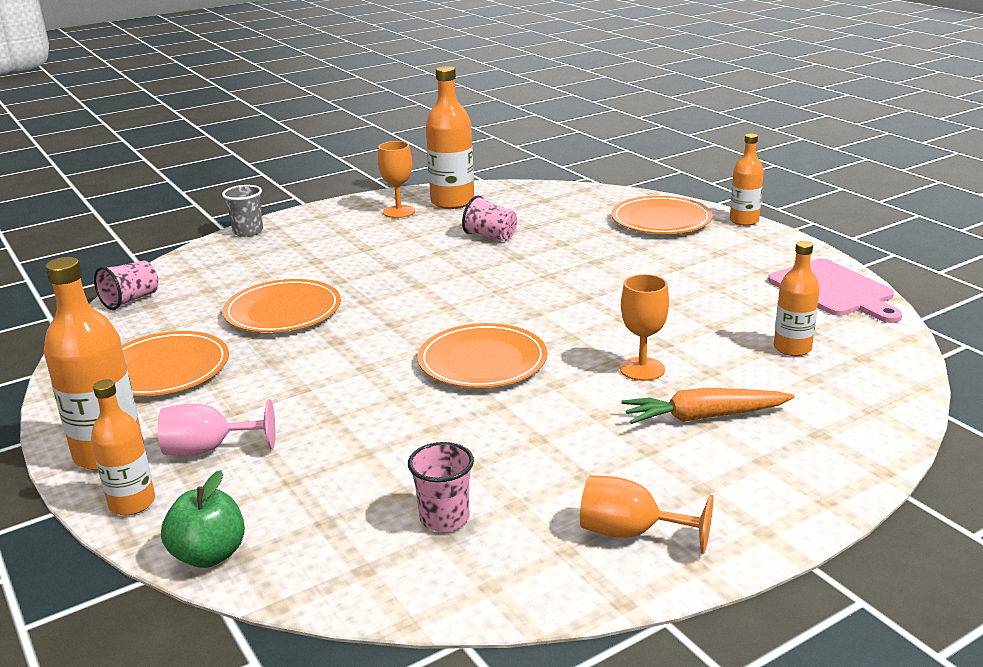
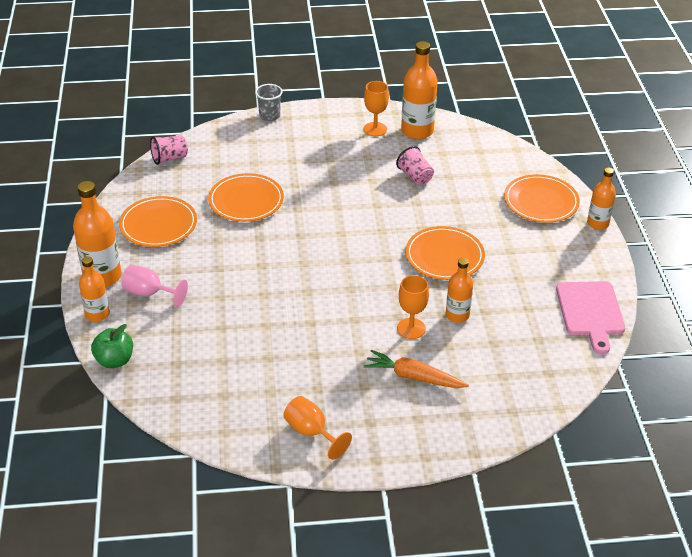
camera: 25 degrees right, 15 degrees up
(444, 518) = (231, 385): pink cup -> none
(482, 361) = (327, 286): orange plate -> orange plate (444, 256)
(792, 348) = (514, 348): orange bottle -> orange bottle (457, 315)

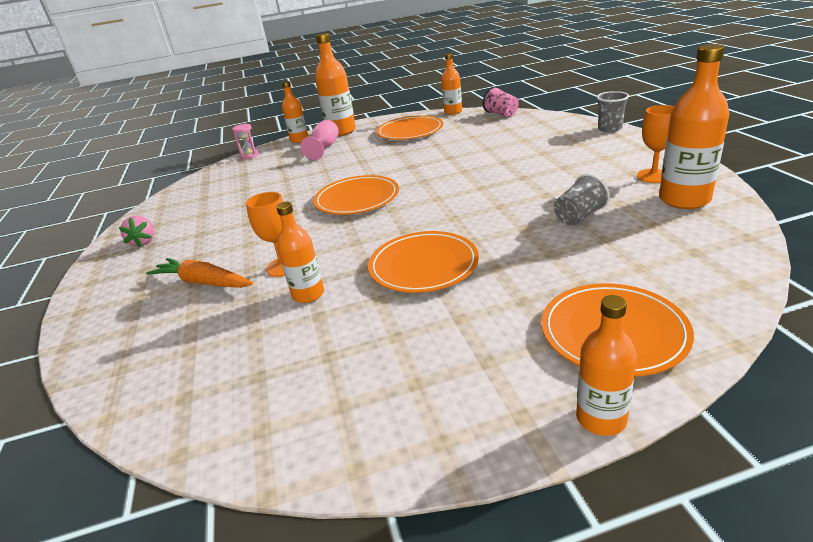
camera: 85 degrees right, 10 degrees down
(114, 360) = (250, 156): green apple -> pink hourglass
(125, 186) = (453, 112): none -> orange bottle
(246, 200) = (462, 150): orange plate -> orange plate (357, 199)
(311, 432) = (144, 242): orange goblet -> pink strawberry
(413, 377) = (203, 282): orange carrot -> orange carrot turned 75 degrees counterclockwise
(415, 176) = (579, 217): pink cup -> grey cup
(590, 312) = (327, 435): pink cutting board -> none

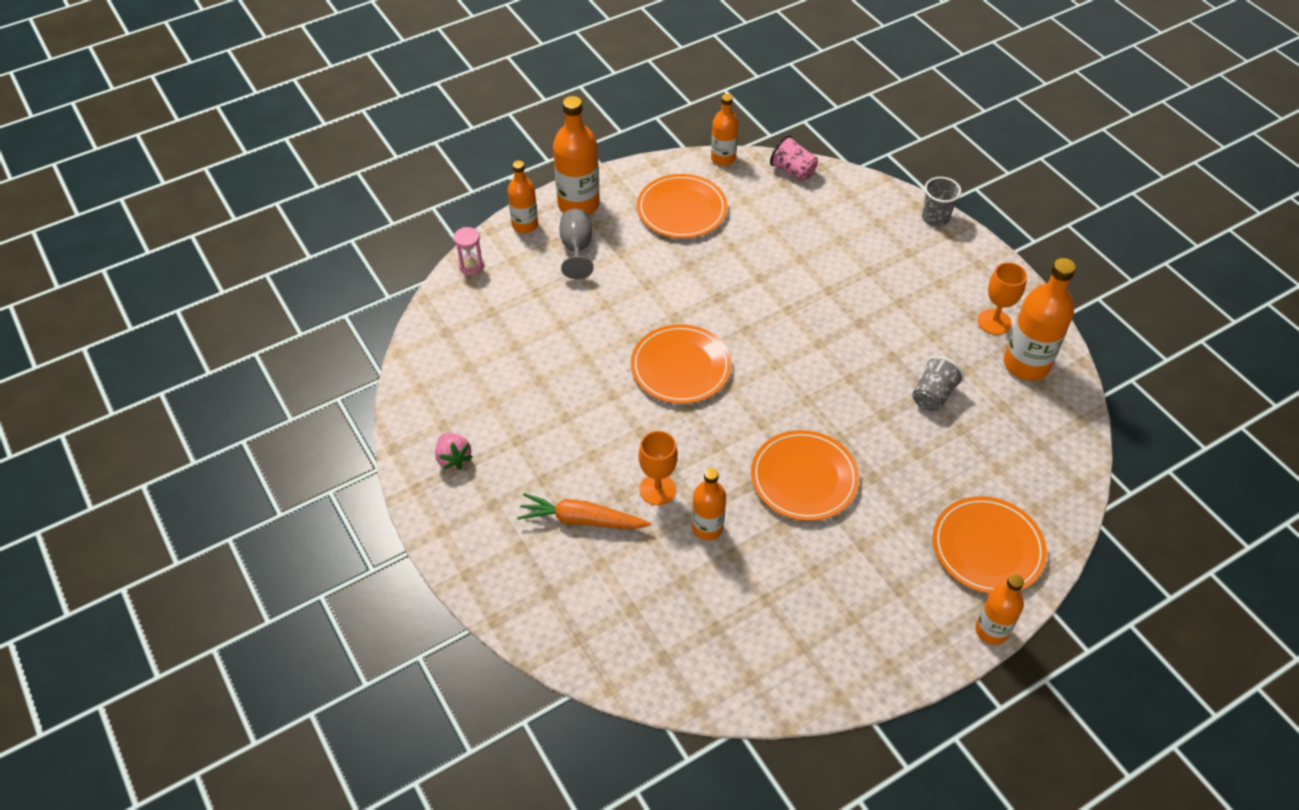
camera: 20 degrees left, 20 degrees up
(325, 148) = (576, 248): pink goblet -> grey goblet

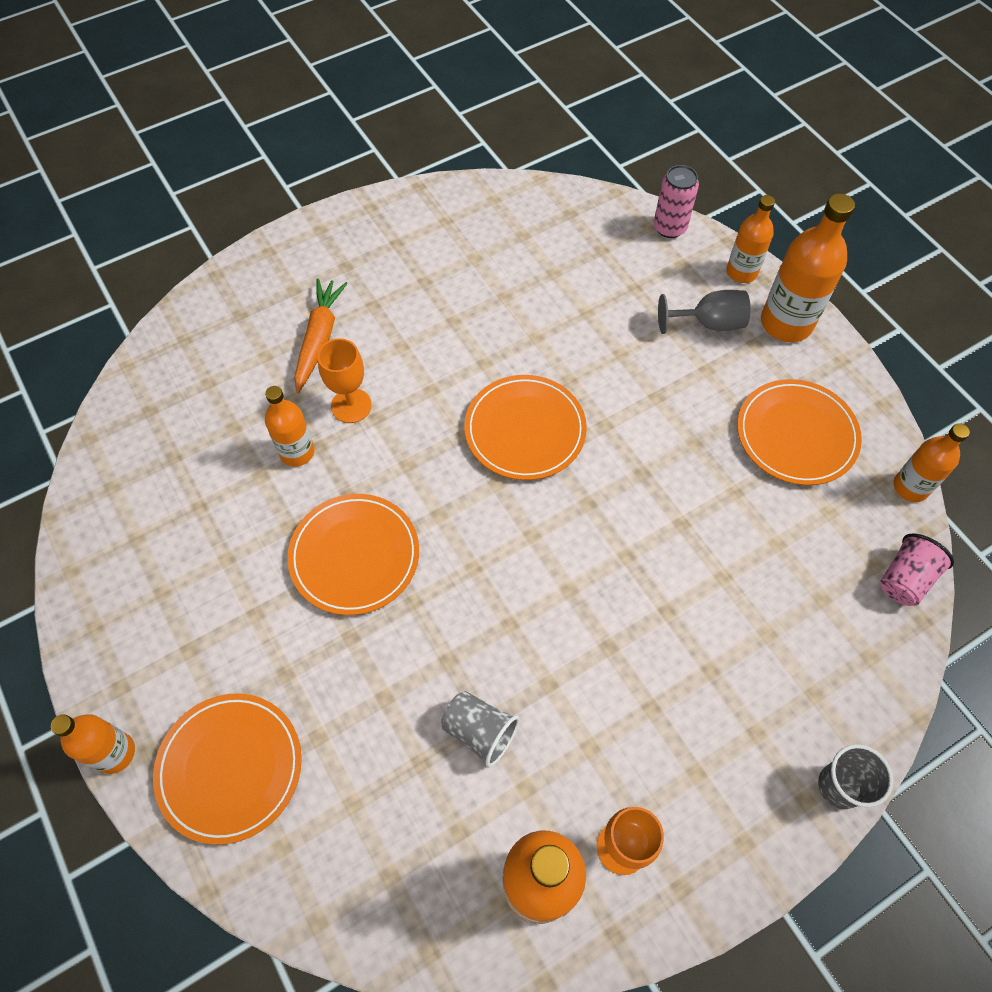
camera: 90 degrees right, 10 degrees up
(453, 458) = (403, 232): pink strawberry -> none
(471, 265) = (669, 227): pink hourglass -> pink can

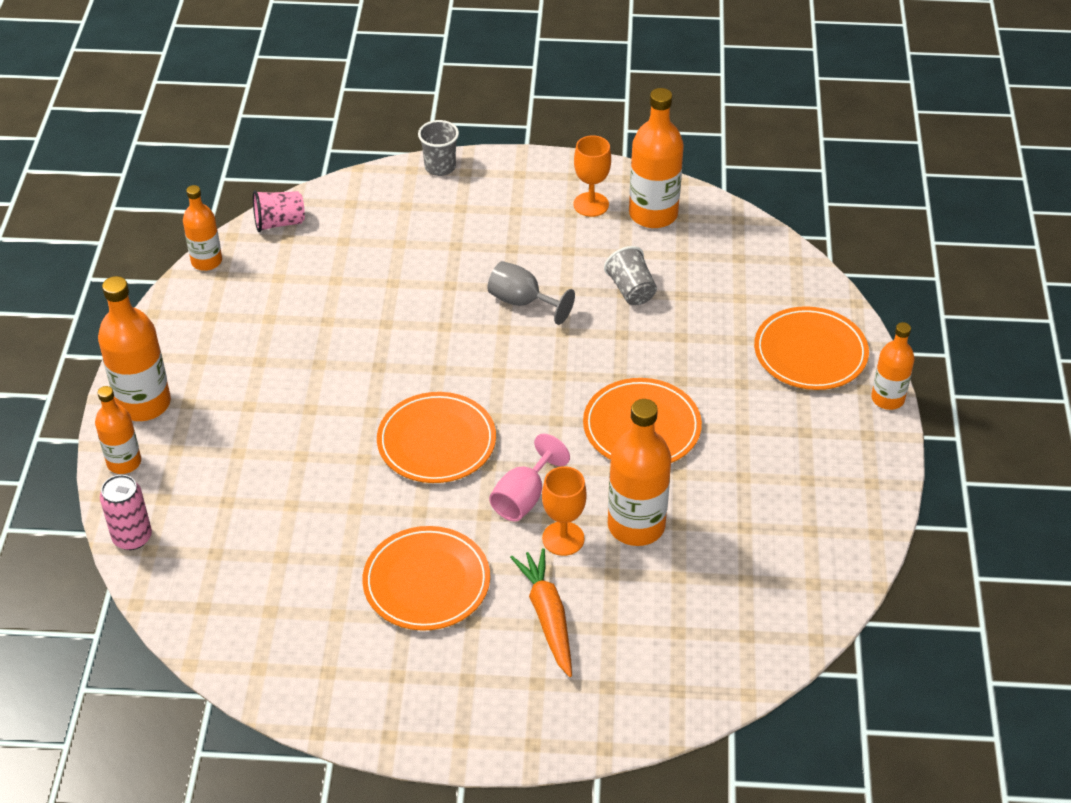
camera: 145 degrees left, 15 degrees down
(297, 452) = (636, 525): orange bottle -> orange bottle, size x1.62
(319, 338) = (547, 616): orange carrot -> orange carrot turned 120 degrees clockwise
(410, 422) = (523, 498): none -> pink goblet
(709, 323) = (203, 438): grey goblet -> grey goblet (522, 302)
(796, 435) = (240, 329): orange plate -> orange plate (426, 582)

